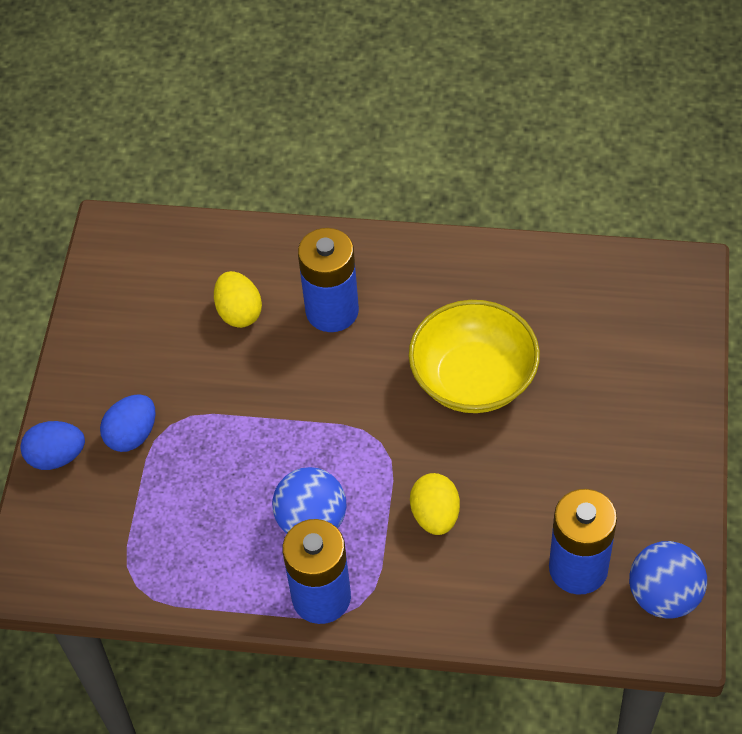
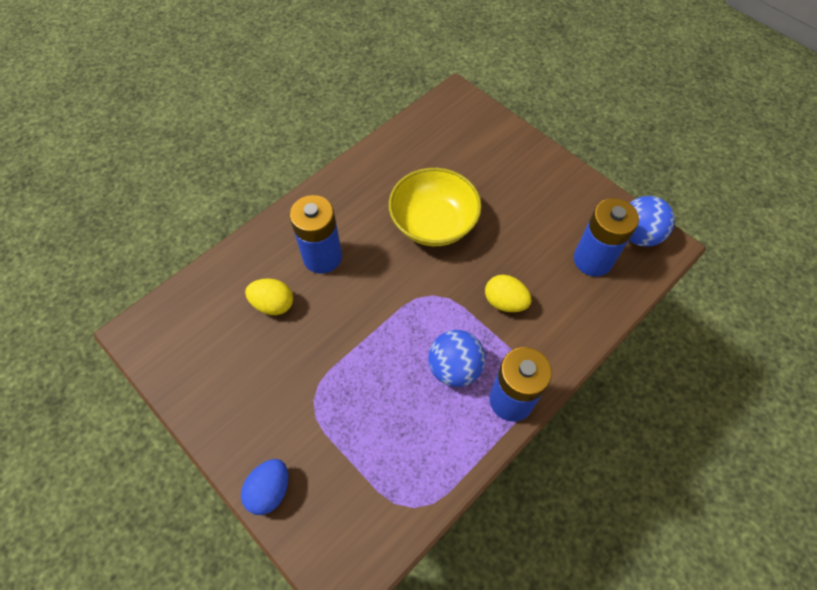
camera: 55 degrees left, 5 degrees up
(132, 435) = (299, 429): blue egg -> none

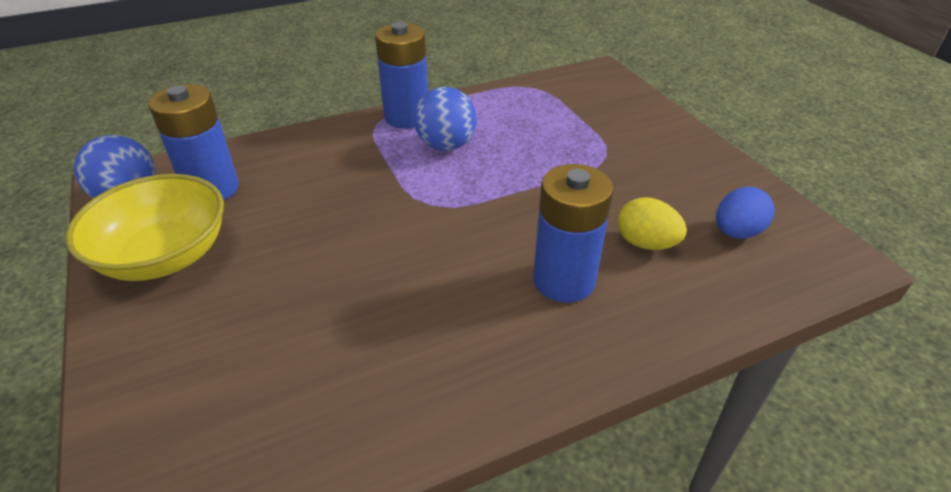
camera: 160 degrees left, 20 degrees down
(270, 490) = (657, 116): blue egg -> blue egg (736, 232)
(433, 223) = (375, 280): yellow bowl -> yellow bowl (165, 256)
(505, 302) = (351, 178): yellow egg -> none

